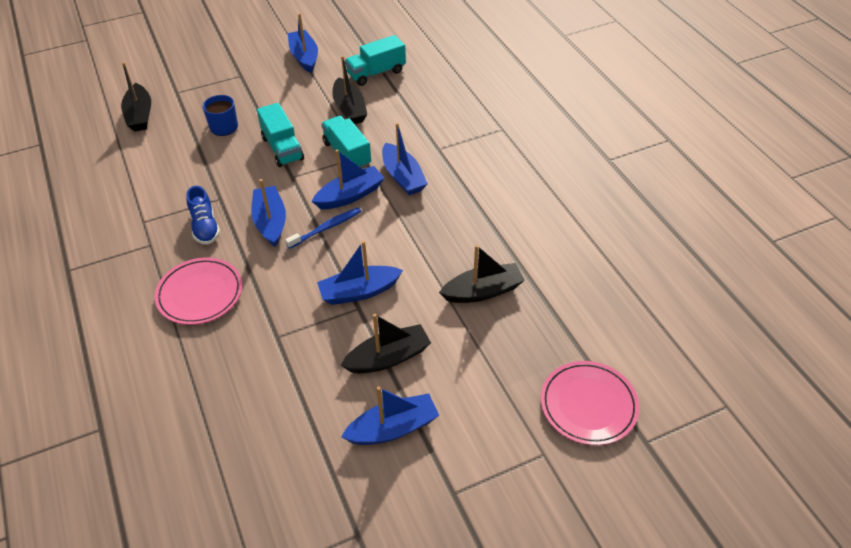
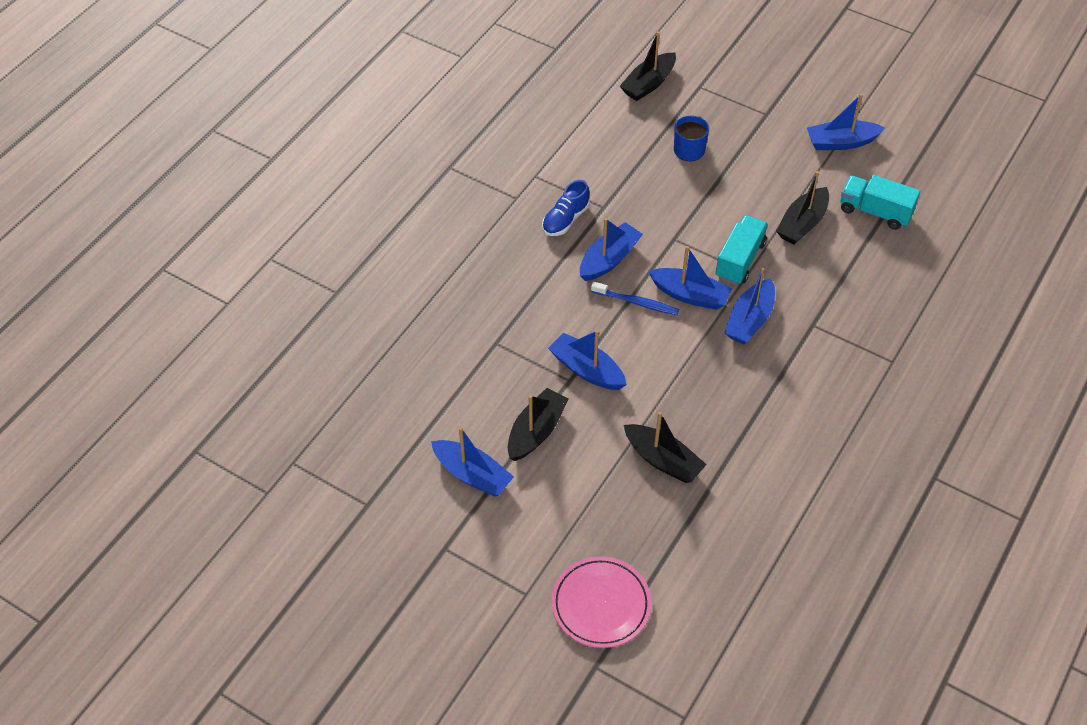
camera: 55 degrees right, 5 degrees up
(200, 294) = (496, 265): pink plate -> none
(282, 148) = (702, 209): turquoise truck -> none
(304, 57) = (841, 142): blue boat -> blue boat turned 135 degrees counterclockwise
(388, 358) = (536, 431): black boat -> black boat turned 90 degrees counterclockwise

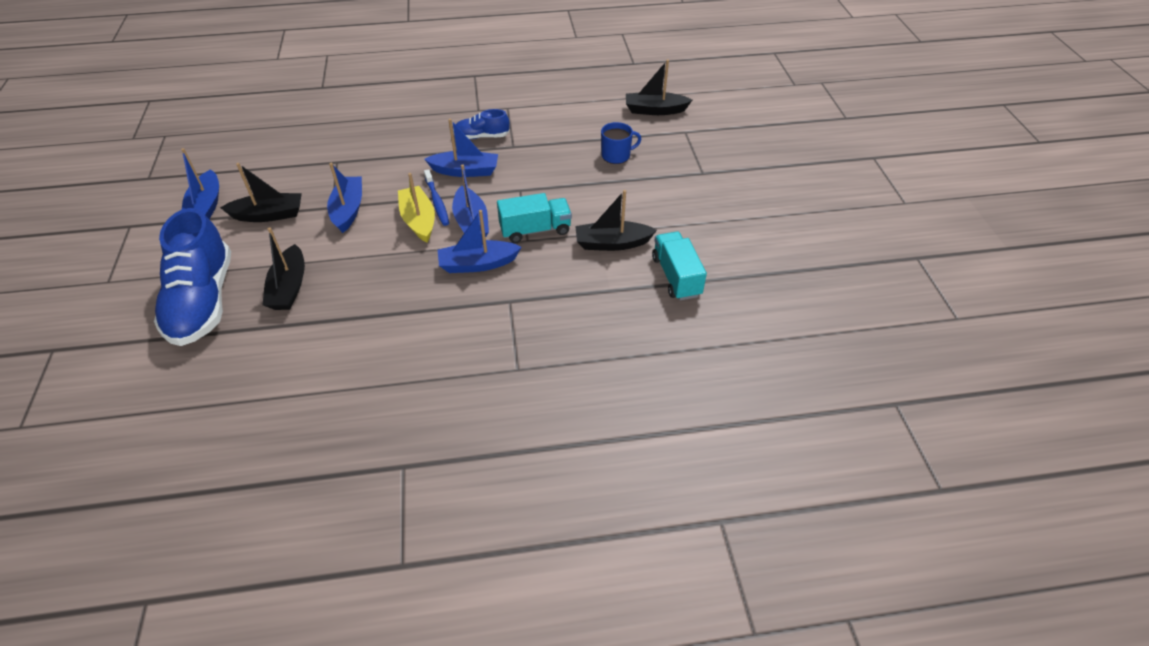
camera: 50 degrees right, 5 degrees down
(601, 604) = (118, 323): pink plate -> none
(626, 530) = (203, 301): none -> blue shoe
(652, 328) = (419, 220): none -> yellow boat
(841, 142) = (726, 222): blue boat -> none

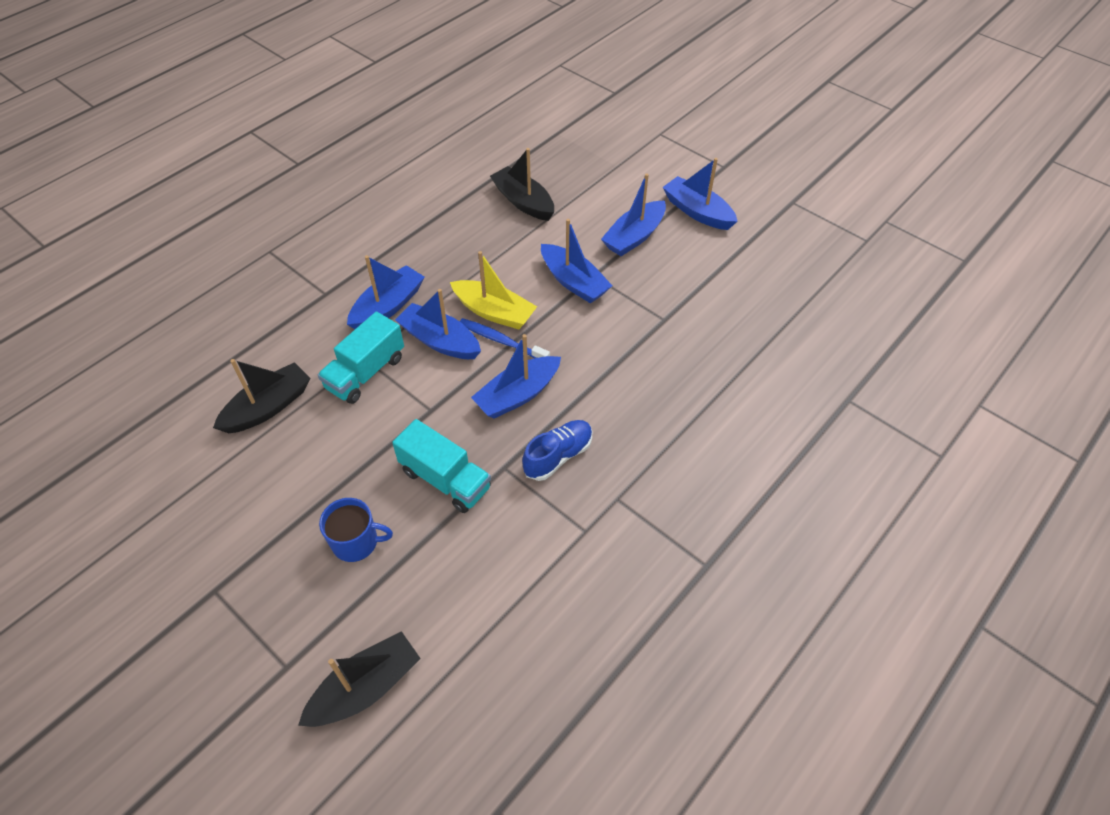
camera: 140 degrees right, 5 degrees up
(203, 301) = (571, 161): blue shoe -> none
(269, 215) = (634, 237): black boat -> blue boat
(616, 155) = (356, 542): blue mug -> blue mug turned 120 degrees counterclockwise
(676, 276) = (171, 410): turquoise truck -> turquoise truck (445, 479)

